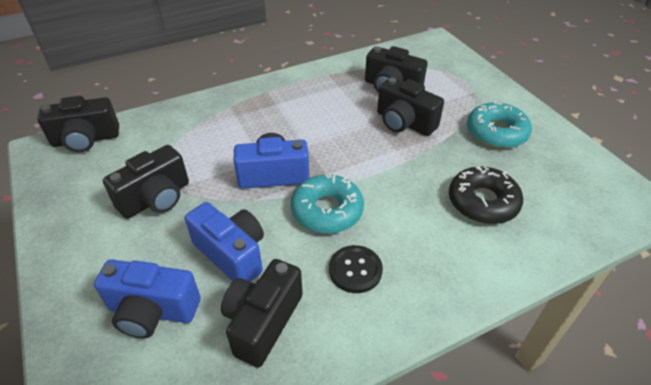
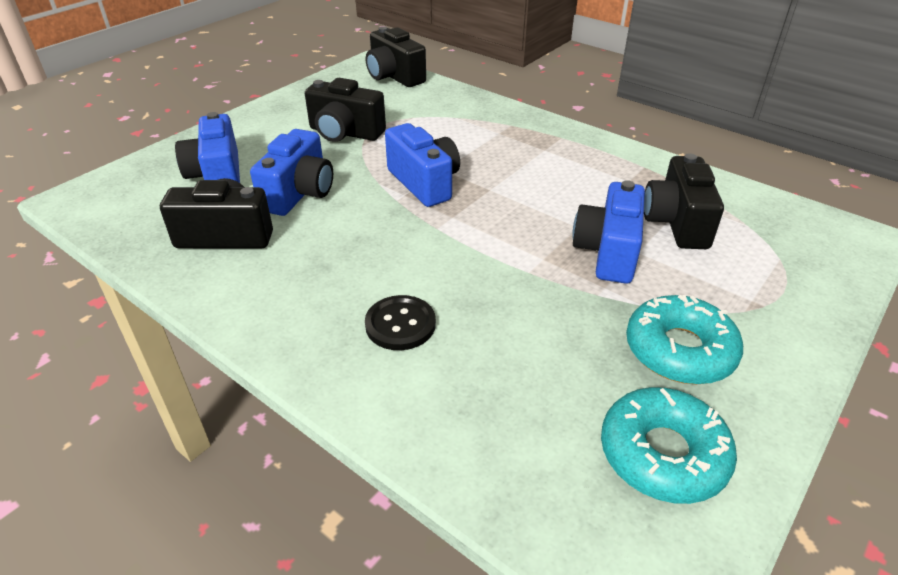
camera: 65 degrees right, 5 degrees down
(327, 210) = (394, 233): turquoise donut -> turquoise donut (663, 454)
(355, 270) = (317, 275): black button -> black button (400, 324)
(404, 123) = (608, 252): black camera -> blue camera
(482, 202) = (501, 361): black donut -> none

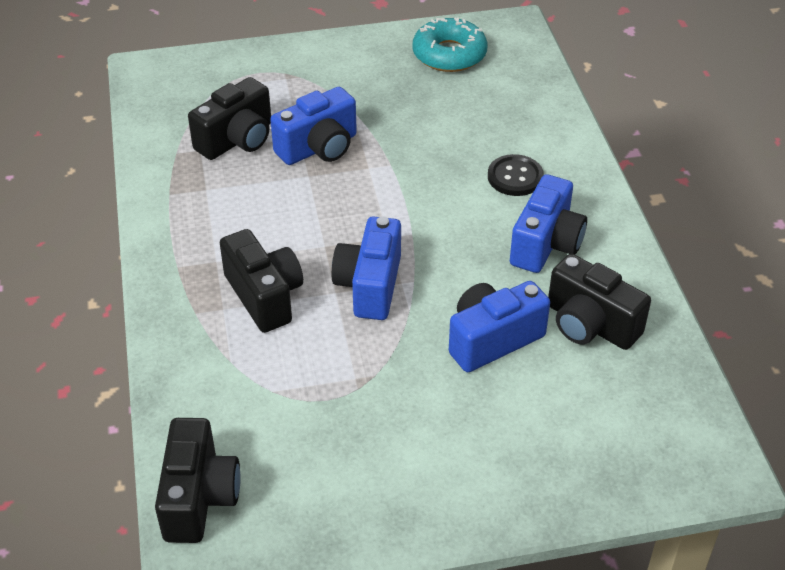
camera: 140 degrees left, 5 degrees up
(217, 176) = (556, 416): blue camera -> blue camera (546, 244)
(345, 133) = (372, 408): black camera -> black camera (264, 296)
(679, 350) = (371, 81): turquoise donut -> none

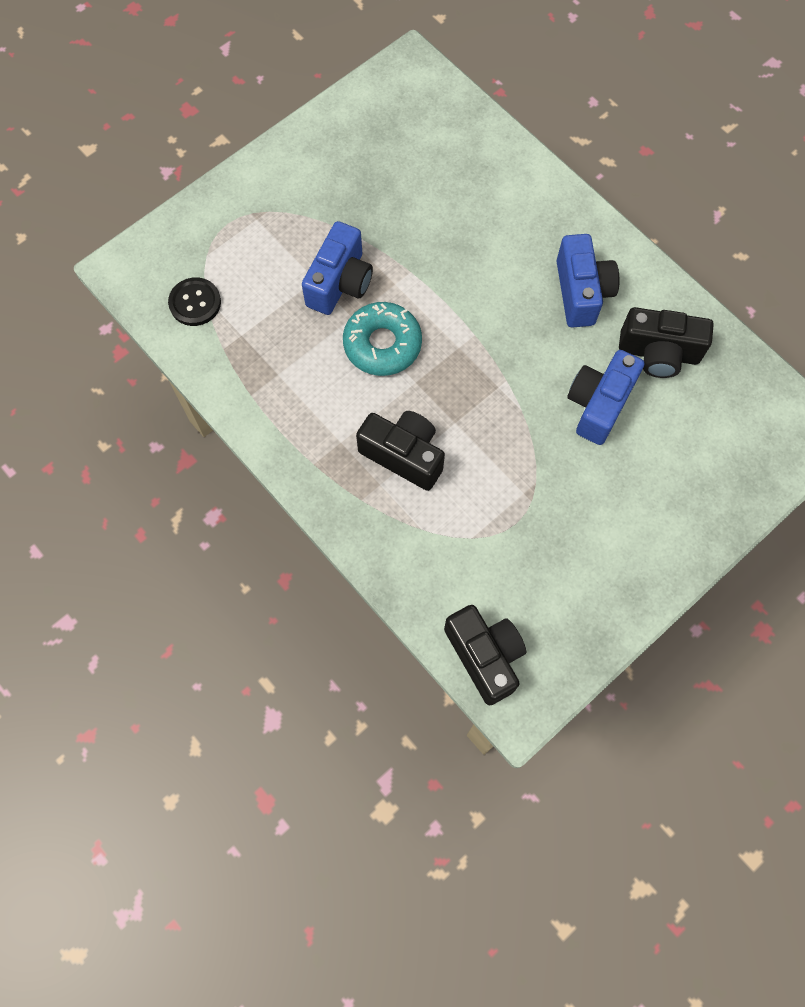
camera: 30 degrees left, 25 degrees up
(237, 140) = (265, 308): black camera -> none
(370, 285) = (476, 402): blue camera -> none
(449, 54) = (378, 124): turquoise donut -> turquoise donut (382, 344)
(515, 177) = (516, 235): black button -> black button (195, 303)

